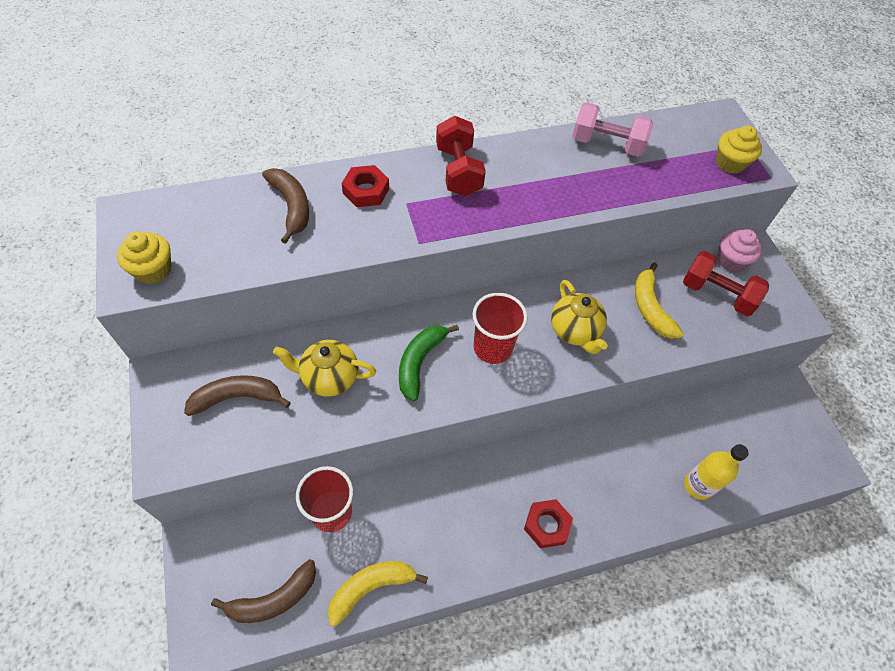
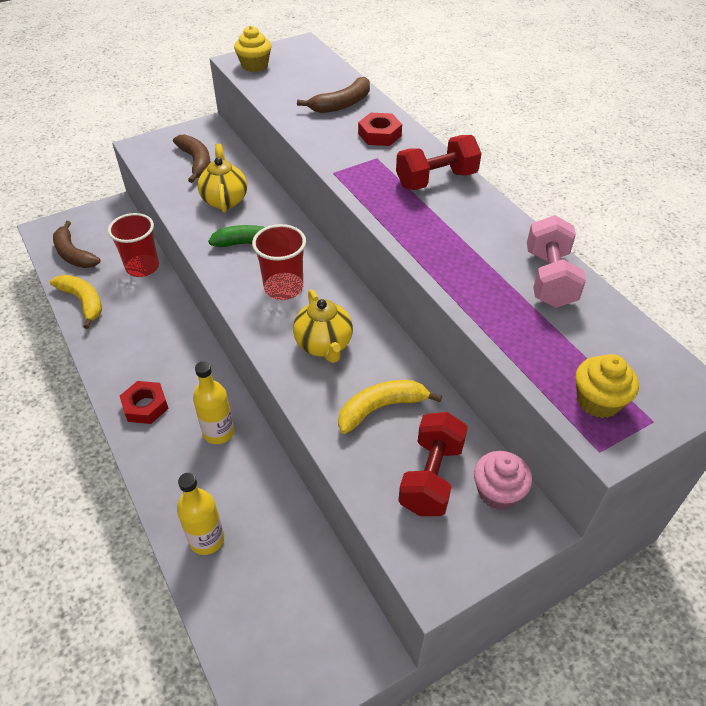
camera: 80 degrees right, 10 degrees down
(574, 331) = (324, 345): yellow teapot -> yellow teapot turned 75 degrees counterclockwise
(589, 461) = (218, 432): none -> yellow bottle

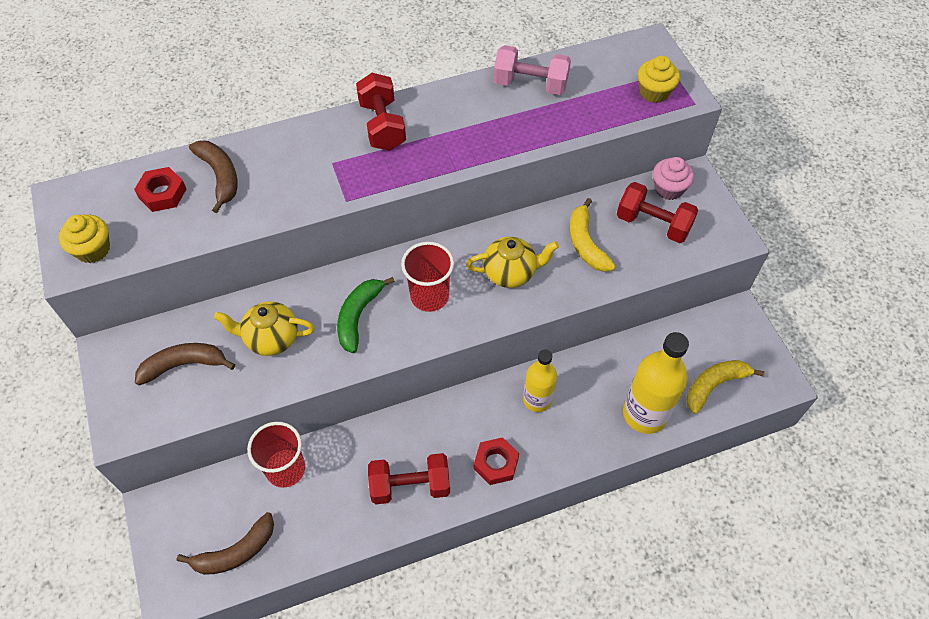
camera: 80 degrees left, 10 degrees up
(83, 302) = (327, 534): yellow banana -> yellow banana (714, 385)
(124, 346) = (410, 486): none -> red dumbbell
(207, 539) = (645, 414): yellow bottle -> yellow bottle, size x1.56
(379, 134) = (292, 154): red nut -> red nut (162, 193)

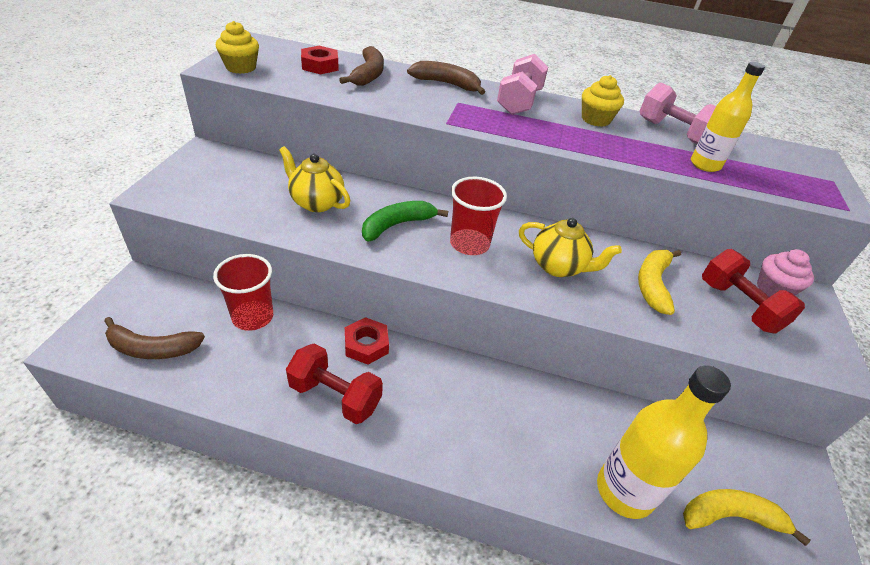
camera: 30 degrees right, 15 degrees down
(184, 365) = (239, 184): brown banana -> brown banana (446, 84)
(382, 125) = (519, 102): red dumbbell -> pink dumbbell
(496, 463) = (429, 431): red nut -> red nut (366, 345)
(537, 399) = (514, 403): yellow bottle -> yellow bottle (705, 165)
(654, 92) = (803, 185): yellow cupcake -> yellow cupcake (595, 119)

